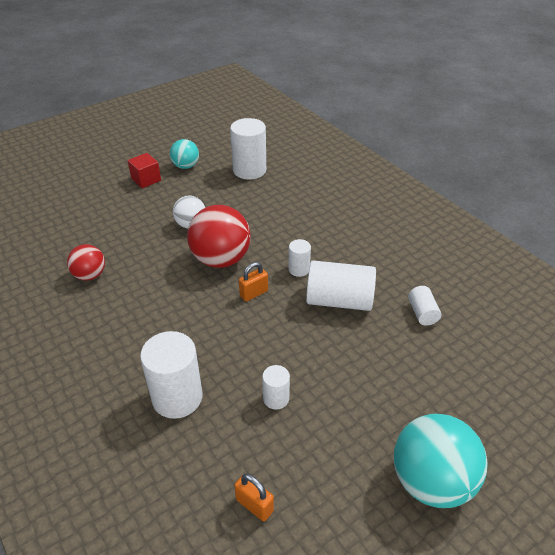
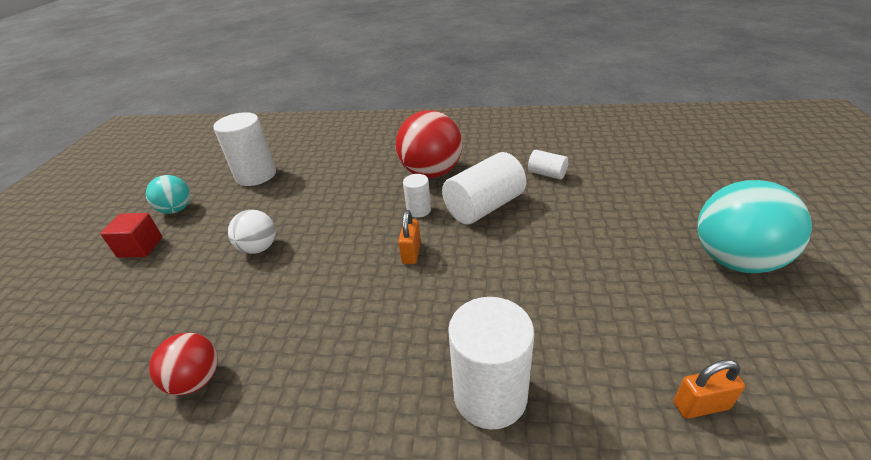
camera: 45 degrees left, 5 degrees down
(221, 259) = (337, 252): red ball -> red ball (431, 173)
(276, 398) = (564, 309): white cylinder -> none

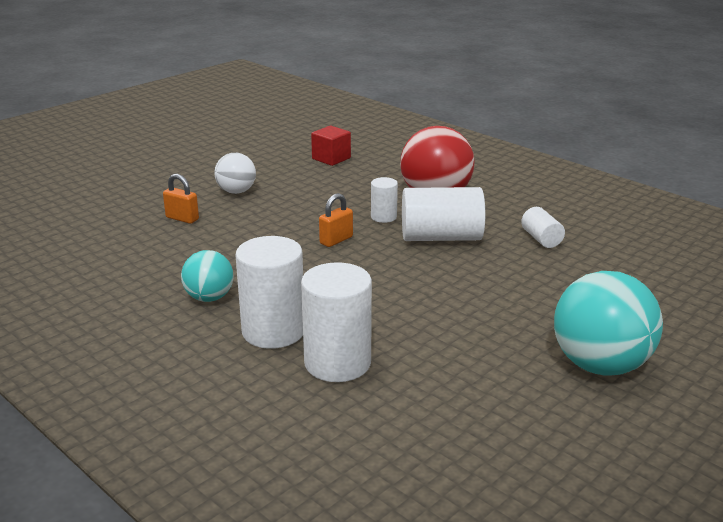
camera: 35 degrees right, 10 degrees down
(140, 247) = (164, 159): red cube -> red cube (331, 158)
(176, 209) = (211, 145): turquoise ball -> turquoise ball (209, 298)
(196, 380) = (122, 242): red ball -> none
(256, 175) = (293, 143): white cylinder -> white cylinder (337, 363)
(700, 405) = (402, 406): orange padlock -> orange padlock (182, 218)

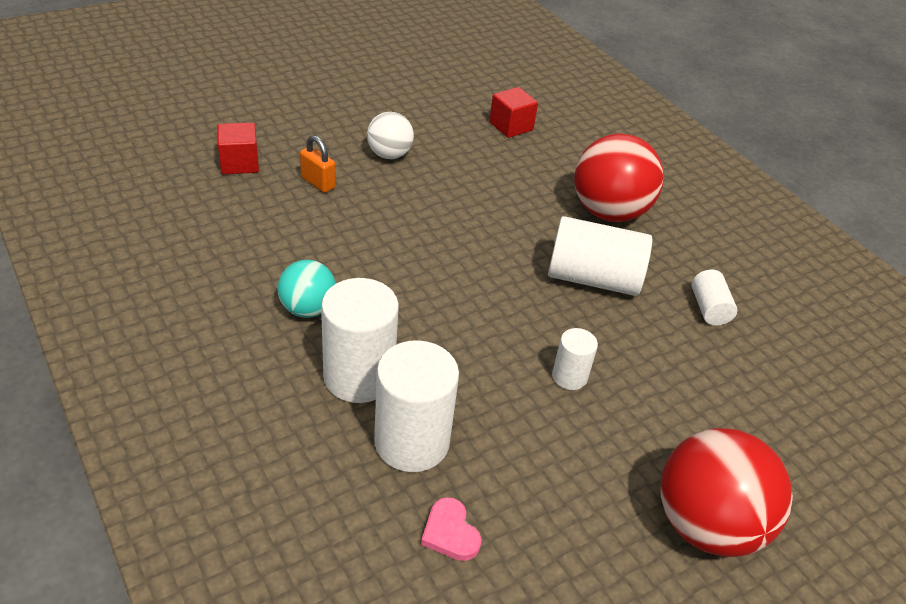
camera: 10 degrees right, 15 degrees up
(106, 218) = (239, 163): none -> red cube
(336, 240) = (473, 255): orange padlock -> none
(383, 217) = (538, 231): white cylinder -> white cylinder (569, 376)
(396, 412) = (450, 532): none -> pink heart
(600, 365) = (706, 525): turquoise ball -> red ball

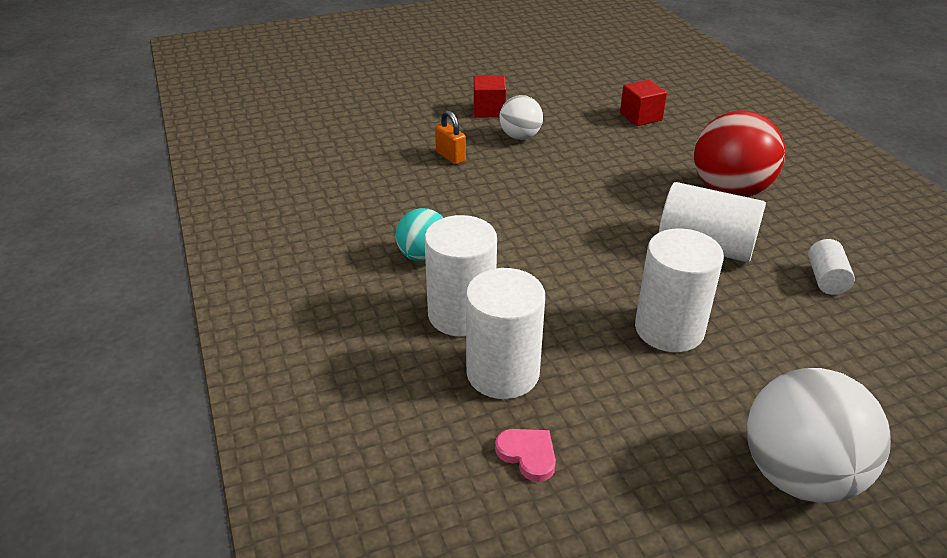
camera: 15 degrees right, 5 degrees down
(239, 163) = (383, 139): red cube -> red cube (489, 110)
(450, 532) = (528, 455): pink heart -> pink heart turned 150 degrees clockwise
(569, 376) = (669, 329): white cylinder -> white cylinder, size x1.92
(706, 525) = (799, 475): red ball -> white ball

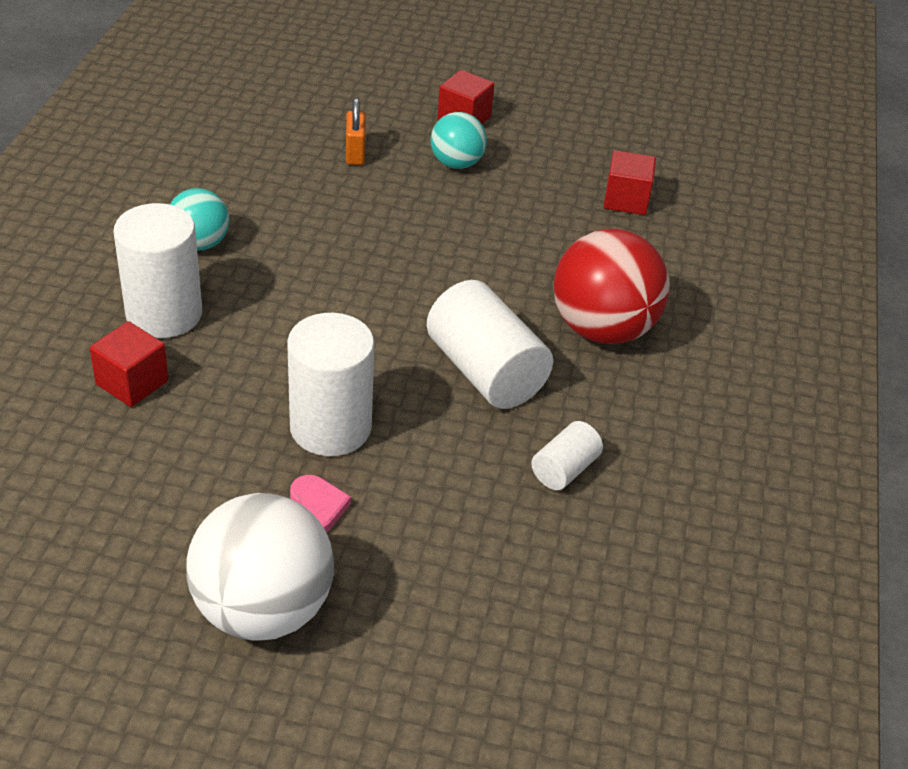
camera: 30 degrees right, 5 degrees up
(502, 373) = (132, 382): white cylinder -> red cube
(520, 137) = (456, 163): white ball -> turquoise ball
(528, 455) = (65, 458): pink heart -> pink heart (317, 507)

